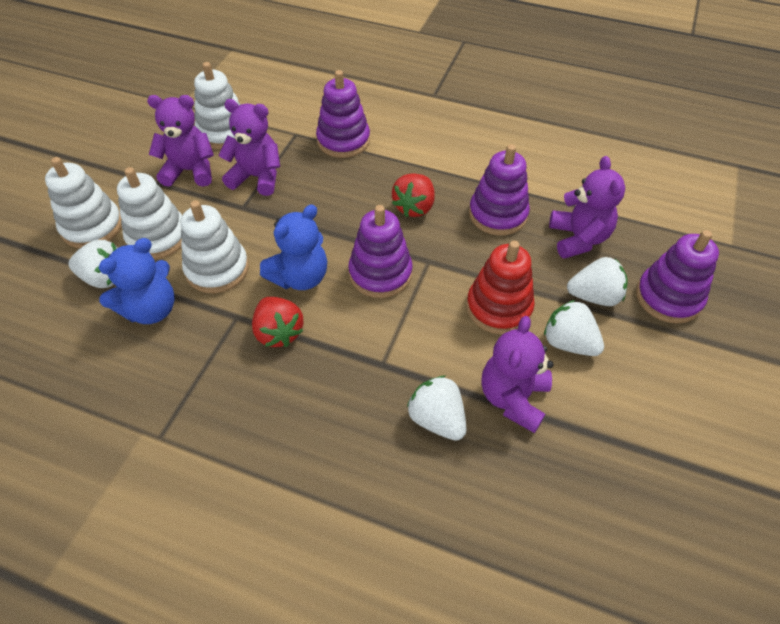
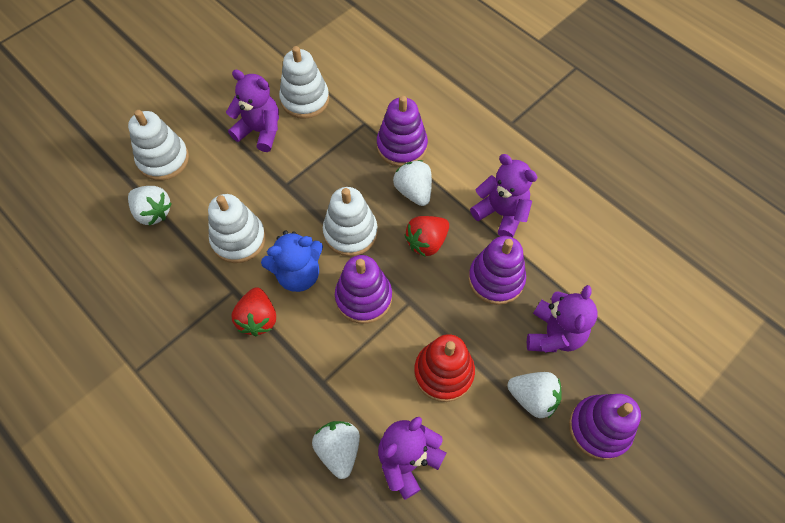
camera: 25 degrees right, 10 degrees up
(151, 309) = (174, 256): blue teddy bear -> none
(158, 237) = (207, 189): white stacking toy -> white stacking toy (350, 232)
(257, 177) = (310, 158): purple teddy bear -> purple teddy bear (501, 213)
(568, 342) = (483, 431): white strawberry -> white strawberry (414, 191)

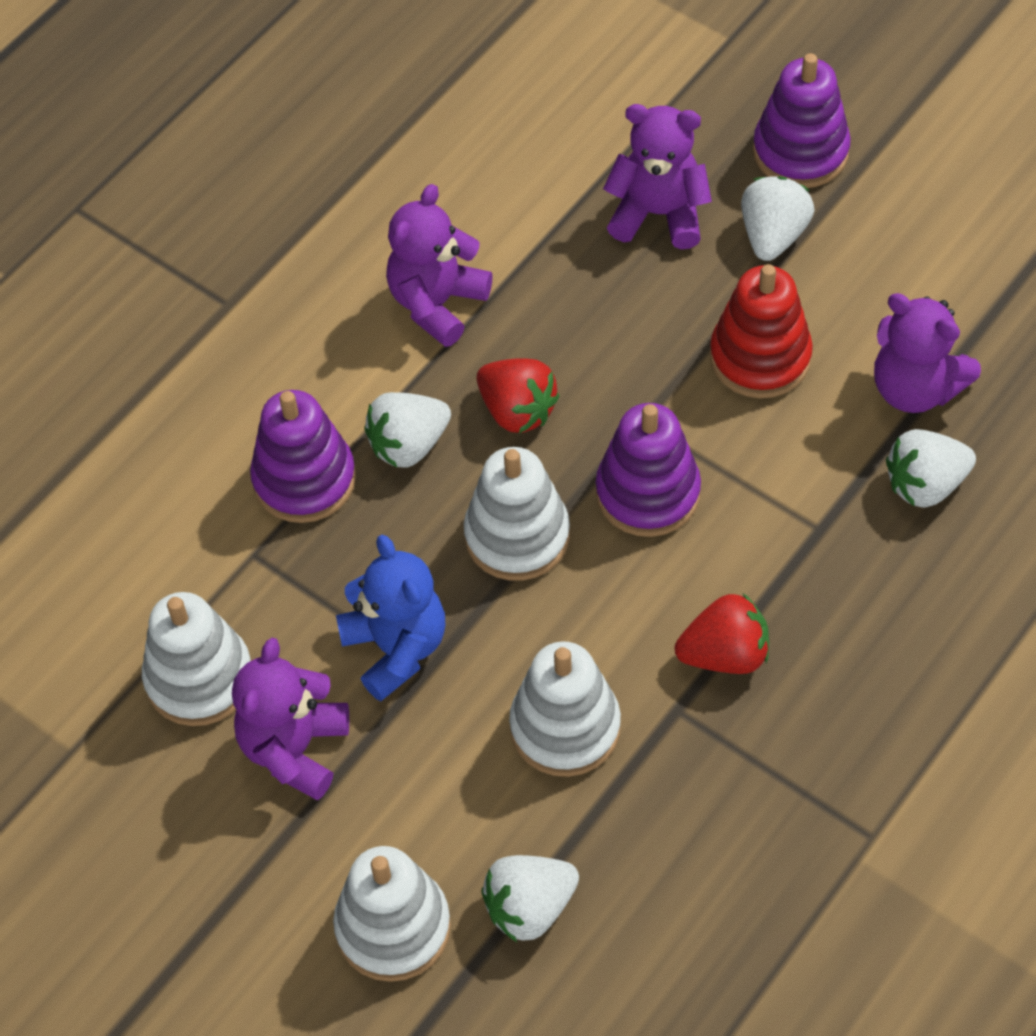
camera: 95 degrees left, 5 degrees down
(153, 212) = (530, 908): white strawberry -> white strawberry turned 150 degrees counterclockwise
(298, 274) = (621, 607): blue teddy bear -> blue teddy bear (396, 648)
(496, 279) = (573, 300): purple stacking toy -> none

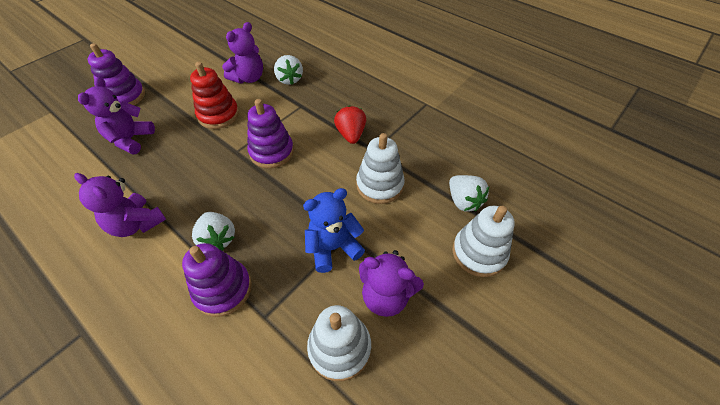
camera: 90 degrees left, 5 degrees down
(517, 410) = (214, 194): red strawberry -> none
(517, 536) = (282, 197): white stacking toy -> none
(773, 235) = (161, 107): white strawberry -> none

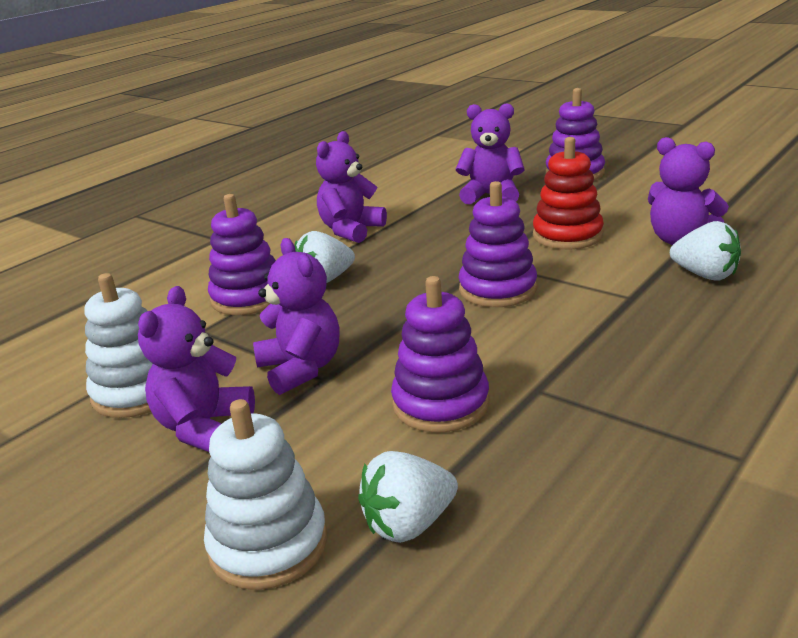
camera: 90 degrees right, 25 degrees down
(289, 79) = (705, 275): white strawberry -> white strawberry turned 120 degrees counterclockwise
(333, 247) = (301, 369): blue teddy bear -> purple teddy bear
(351, 134) = (572, 358): red strawberry -> none
(379, 185) = (440, 404): white stacking toy -> purple stacking toy

